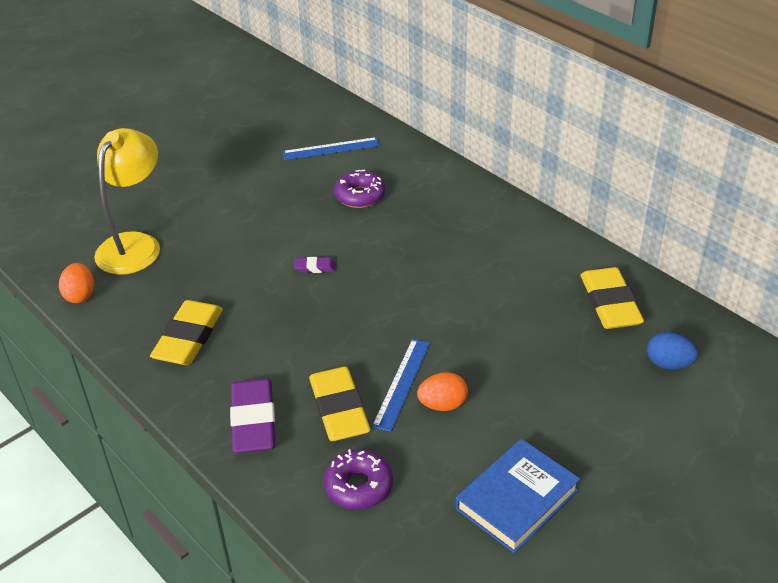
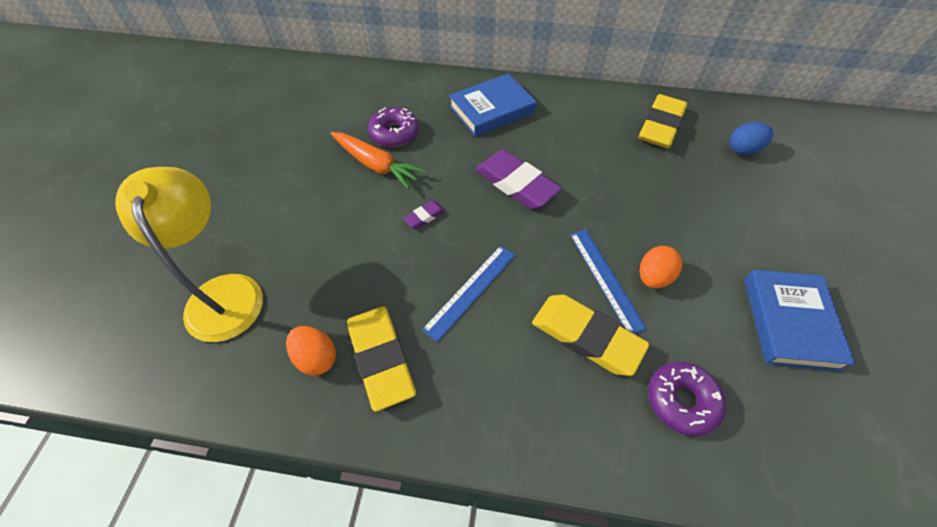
camera: 40 degrees left, 15 degrees up
(80, 295) = (213, 387): orange egg -> orange egg (316, 357)
(253, 421) = (531, 403): purple eraser -> purple eraser (516, 184)
(319, 213) = (376, 165): none -> orange carrot
(331, 149) = (326, 104): blue ruler -> blue ruler (471, 291)
(464, 215) = (492, 109): none -> blue book
(610, 303) = (660, 126): yellow eraser -> yellow eraser turned 75 degrees clockwise

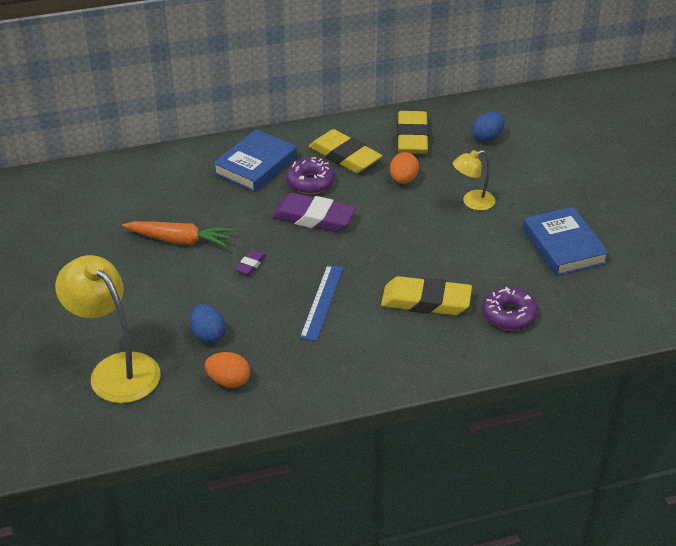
camera: 25 degrees left, 15 degrees down
(333, 287) = (208, 335): none -> blue egg
(381, 358) = (280, 364): yellow eraser -> yellow eraser (345, 156)
(394, 133) = (177, 210): purple donut -> purple donut (310, 182)
(605, 279) = (421, 261): blue ruler -> none
(653, 277) = (456, 248): orange egg -> orange egg (403, 180)
(696, 223) = (472, 202): none -> yellow lamp

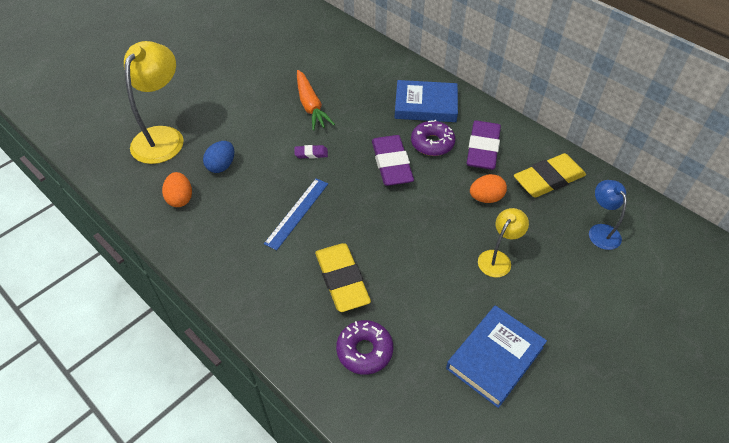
camera: 60 degrees right, 10 degrees up
(322, 302) = (297, 213): blue ruler -> blue ruler turned 45 degrees counterclockwise
(345, 156) = (482, 149): yellow eraser -> purple eraser
(472, 202) = (498, 258): yellow lamp -> yellow lamp turned 90 degrees clockwise
(487, 137) = (601, 231): blue egg -> blue lamp

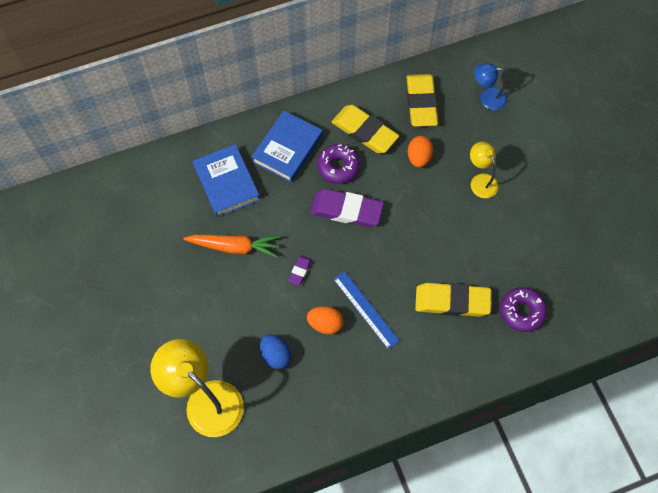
camera: 65 degrees left, 15 degrees up
(180, 198) = (300, 405): orange egg -> orange egg (325, 324)
(482, 149) = (364, 131): purple eraser -> yellow eraser
(495, 358) = (562, 227): blue book -> blue book (226, 183)

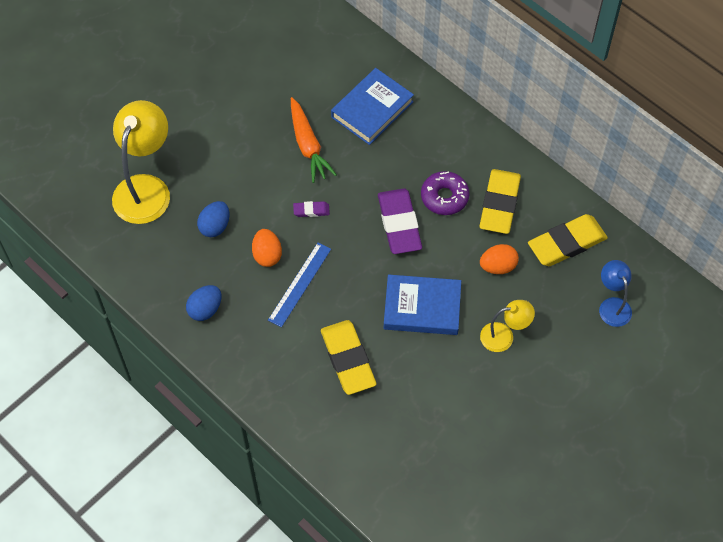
camera: 65 degrees right, 5 degrees down
(287, 149) = (439, 144): blue book -> blue book (422, 307)
(354, 396) = (205, 309): none -> blue egg
(481, 181) = (504, 336): yellow lamp -> yellow lamp turned 45 degrees clockwise
(522, 311) = (370, 431): purple donut -> none

